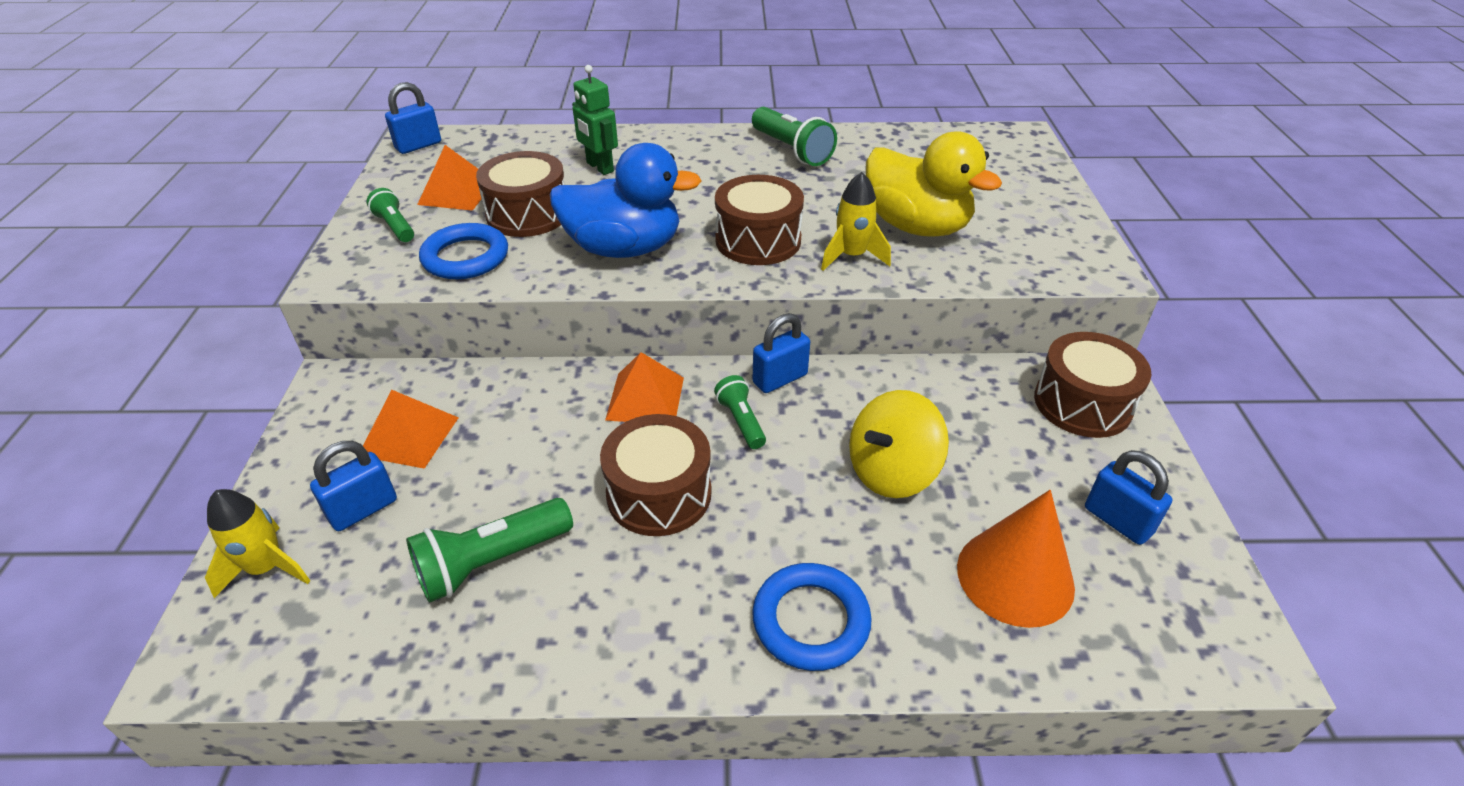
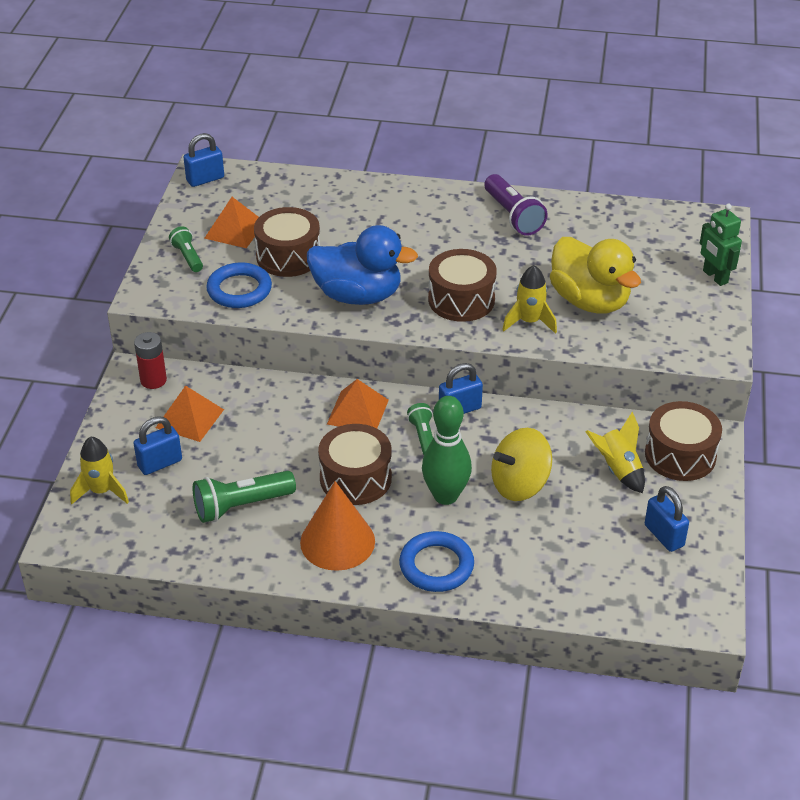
camera: 10 degrees right, 0 degrees up
(357, 389) = (153, 380): none -> red battery
(599, 167) = (350, 217): green robot -> green robot (715, 277)
(791, 150) = (513, 216): green flashlight -> purple flashlight
(794, 503) = (445, 496): none -> green bowling pin
(1013, 433) = (618, 470): none -> yellow rocket
(1015, 576) = (577, 559): orange cone -> orange cone (337, 541)

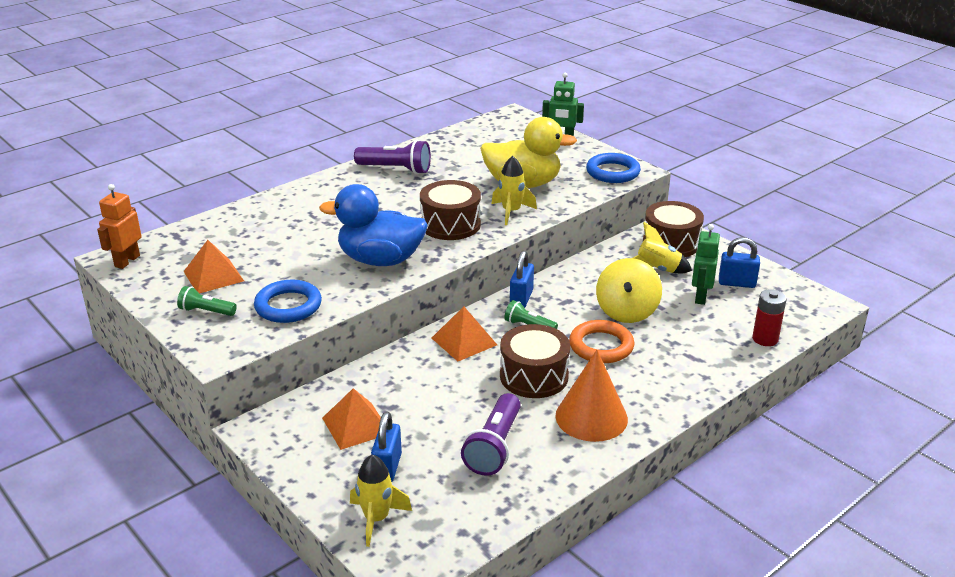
camera: 50 degrees left, 10 degrees down
(153, 380) = (281, 423): red battery -> red battery (765, 339)
(205, 179) = (127, 261): blue padlock -> orange robot
(241, 506) = (494, 447): green flashlight -> purple flashlight
(288, 256) = (287, 268): brown drum -> none
(358, 295) = (380, 260): blue duck -> blue duck turned 135 degrees counterclockwise
(436, 565) = (667, 384): blue ring -> blue ring (612, 172)
(445, 496) = (601, 346): green bowling pin -> orange ring
(606, 521) = (700, 297): none -> green robot

